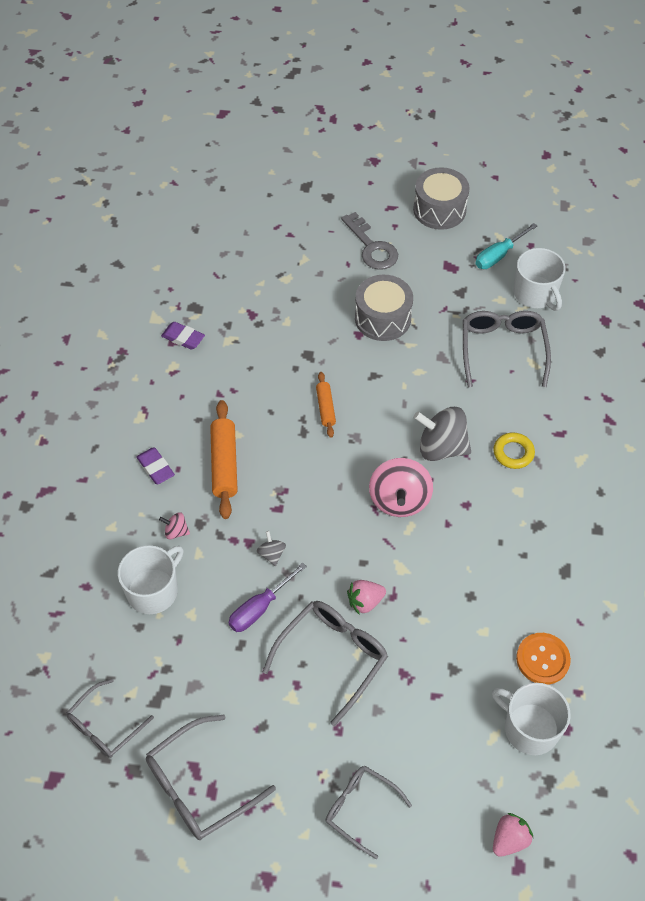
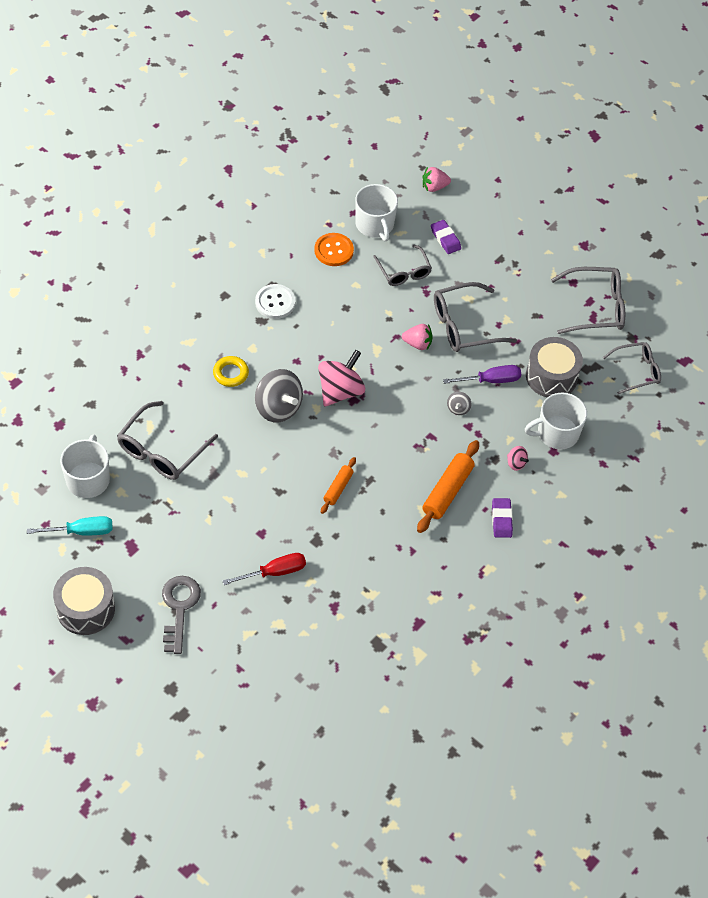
camera: 150 degrees left, 0 degrees up
(183, 338) = (408, 620): purple eraser -> purple eraser (445, 239)
(321, 312) = (274, 572): none -> red screwdriver
(360, 809) = (507, 245): grey glasses -> grey glasses (404, 272)
(382, 318) = (230, 535): grey drum -> grey drum (551, 376)
(543, 554) = (275, 302): none -> white button

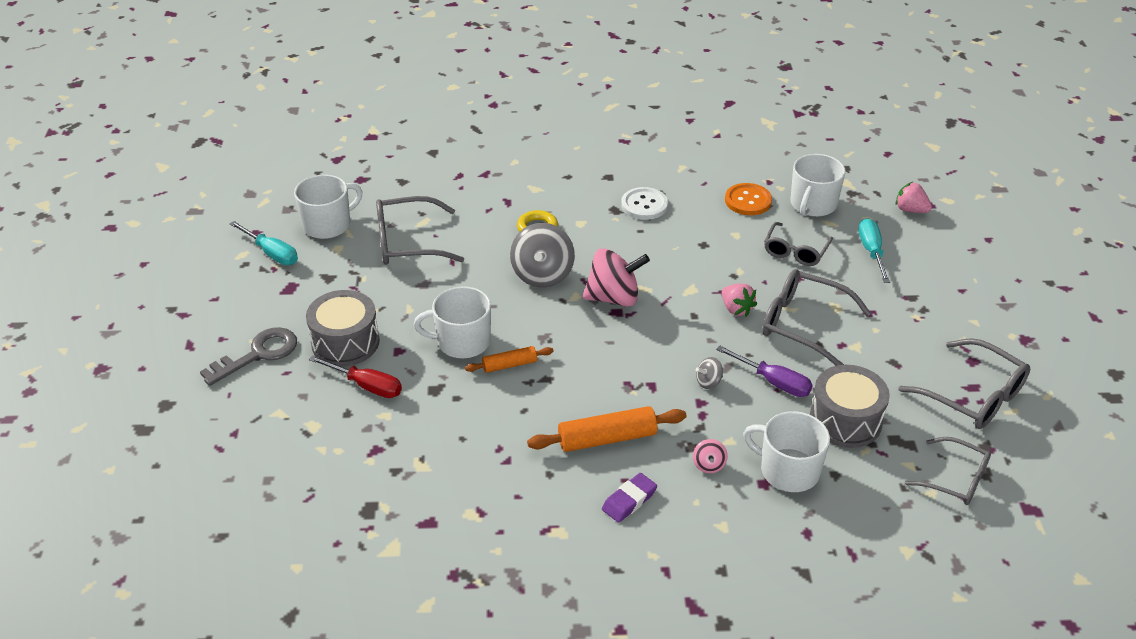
camera: 50 degrees right, 15 degrees down
(86, 608) = (196, 303): grey drum -> grey drum (345, 342)
(291, 495) = (462, 342): none -> white mug
(445, 239) = (871, 251): purple eraser -> turquoise screwdriver

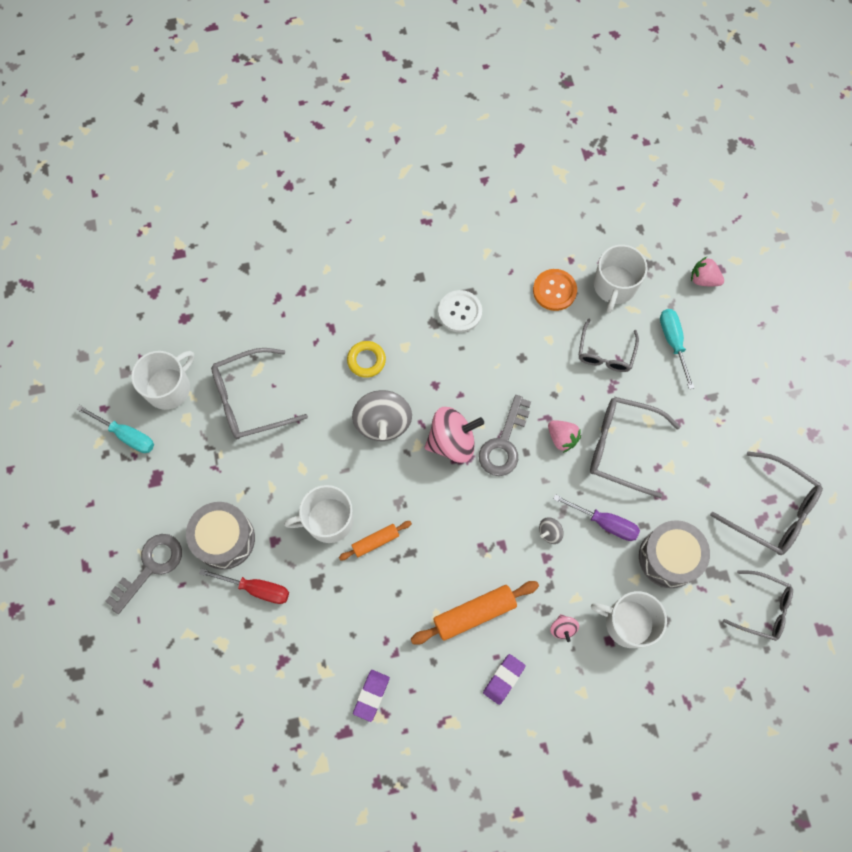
camera: 10 degrees left, 30 degrees up
(469, 493) = (371, 695): none -> purple eraser
(671, 305) = (504, 443): none -> grey key

